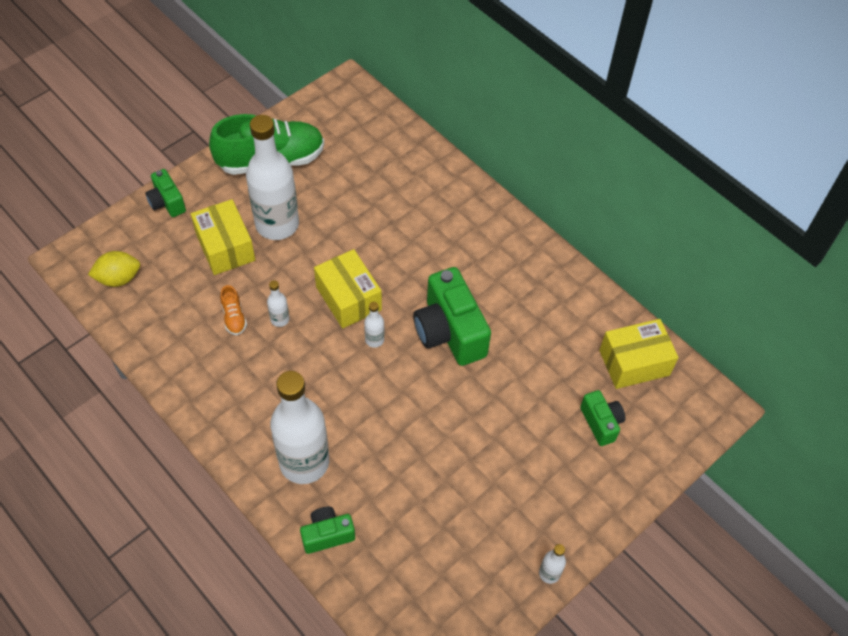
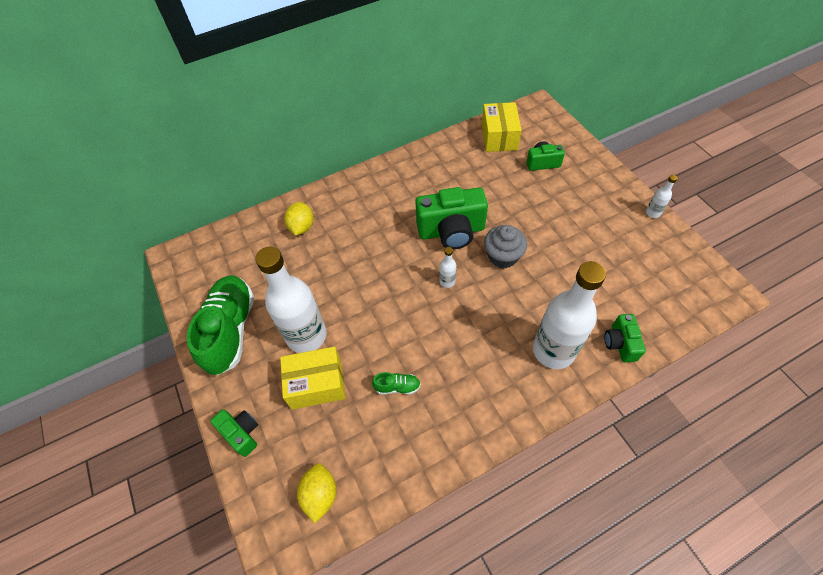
camera: 70 degrees left, 0 degrees up
(167, 202) = (241, 433): green camera -> green camera turned 120 degrees counterclockwise
(234, 317) = (397, 387): orange shoe -> green shoe
(280, 319) = (409, 348): white bottle -> none
(348, 298) = (402, 293): yellow box -> none
(415, 182) = (302, 227): none -> yellow lemon
(425, 393) = (502, 256): none -> grey cupcake

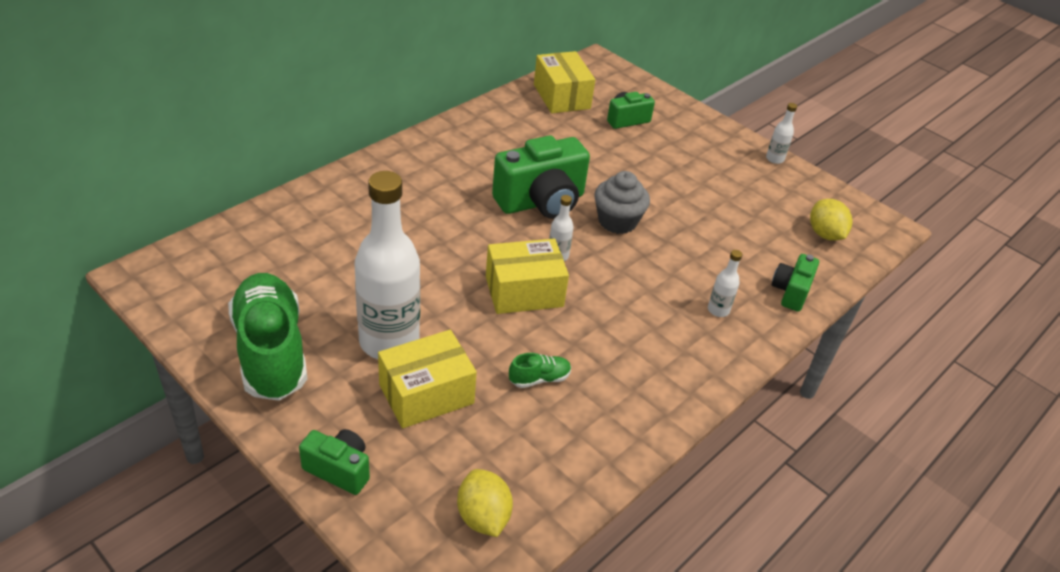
camera: 25 degrees left, 15 degrees down
(302, 227) = (330, 218): yellow lemon -> yellow lemon (825, 234)
(412, 309) = (524, 291): none -> yellow box
(553, 350) = (718, 310): white bottle -> white bottle, size x0.41
(620, 343) = (790, 292): green camera -> green camera turned 45 degrees clockwise

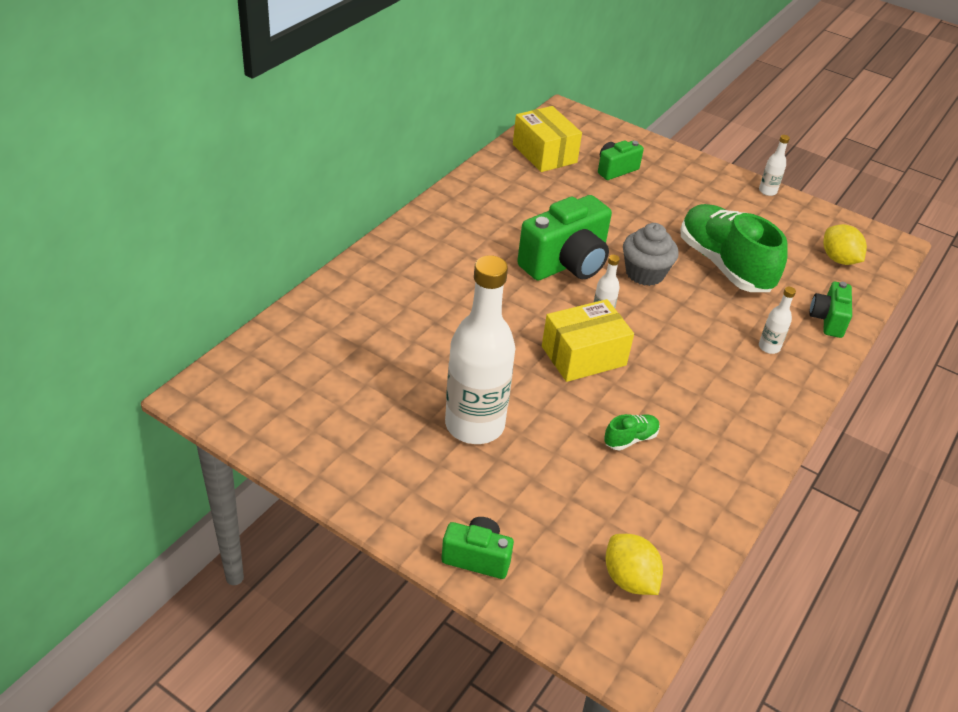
camera: 10 degrees left, 0 degrees up
(271, 352) = (363, 453): green shoe -> green shoe (724, 265)
(426, 394) = (530, 470): yellow box -> none

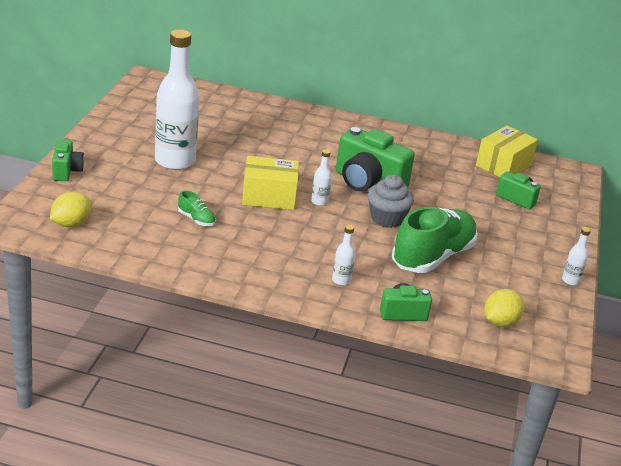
camera: 70 degrees right, 10 degrees down
(583, 356) = (269, 197): yellow box -> yellow box turned 45 degrees counterclockwise

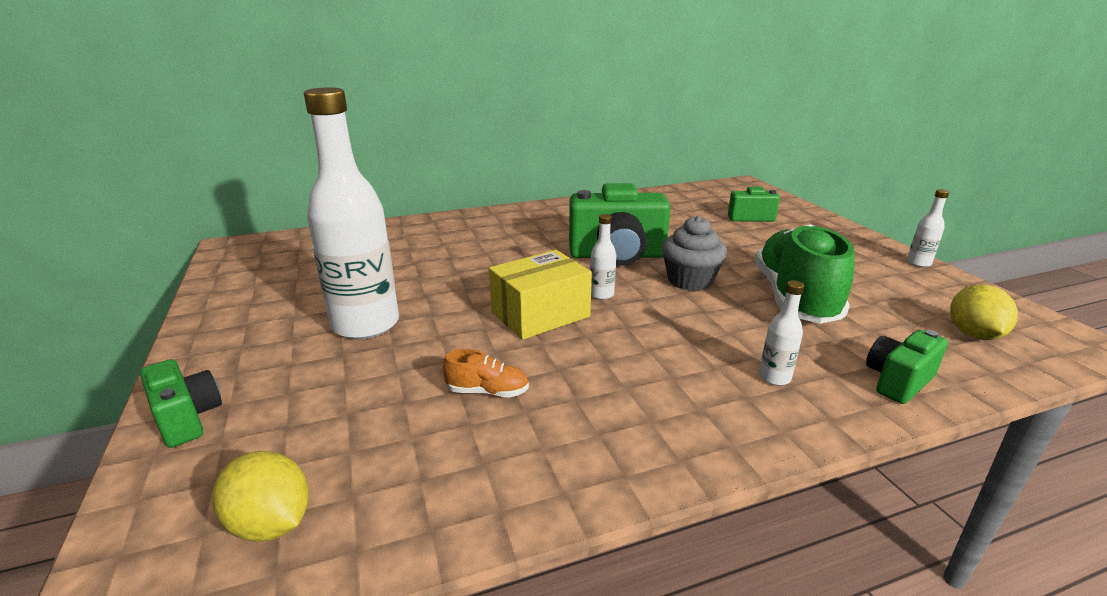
camera: 30 degrees left, 5 degrees down
(71, 224) = (271, 524): yellow lemon -> yellow lemon turned 60 degrees counterclockwise
(196, 219) = (487, 391): green shoe -> orange shoe
(503, 165) = (692, 198): yellow box -> none

